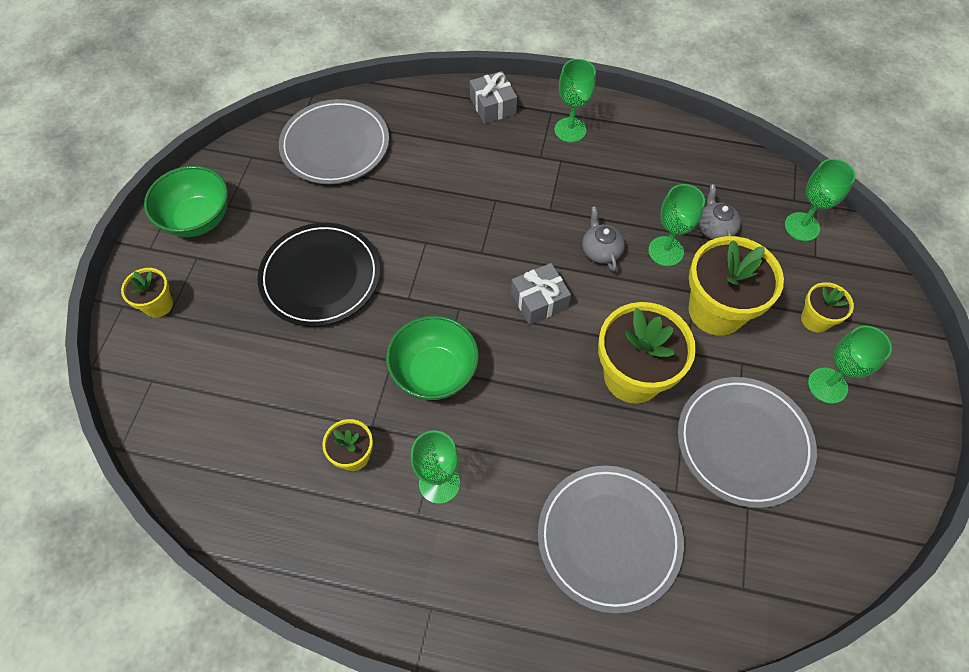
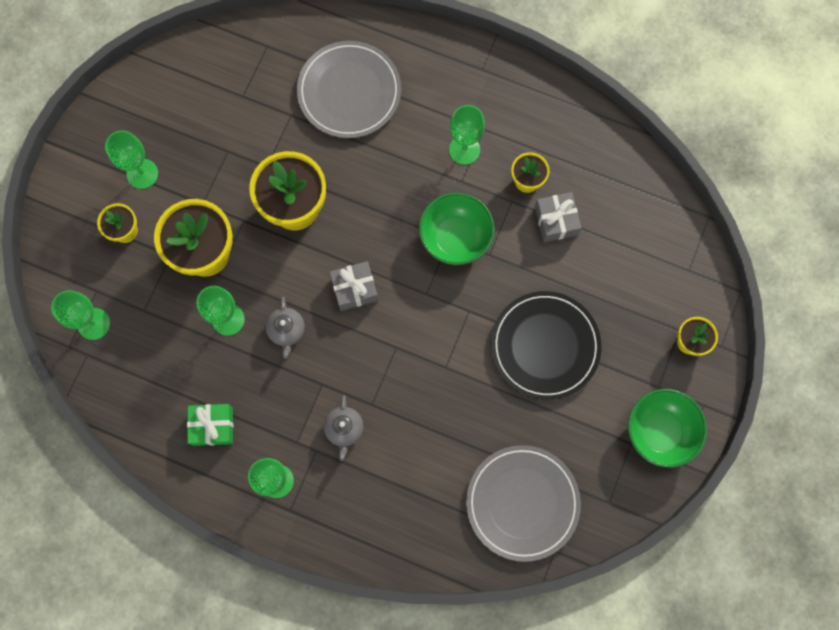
camera: 170 degrees left, 15 degrees up
(493, 106) = (350, 529): grey gift -> grey gift (556, 221)
(645, 161) = (213, 426): none -> green gift
(715, 228) = (174, 336): grey teapot -> grey teapot (344, 429)
(743, 443) = (227, 141): grey plate -> none

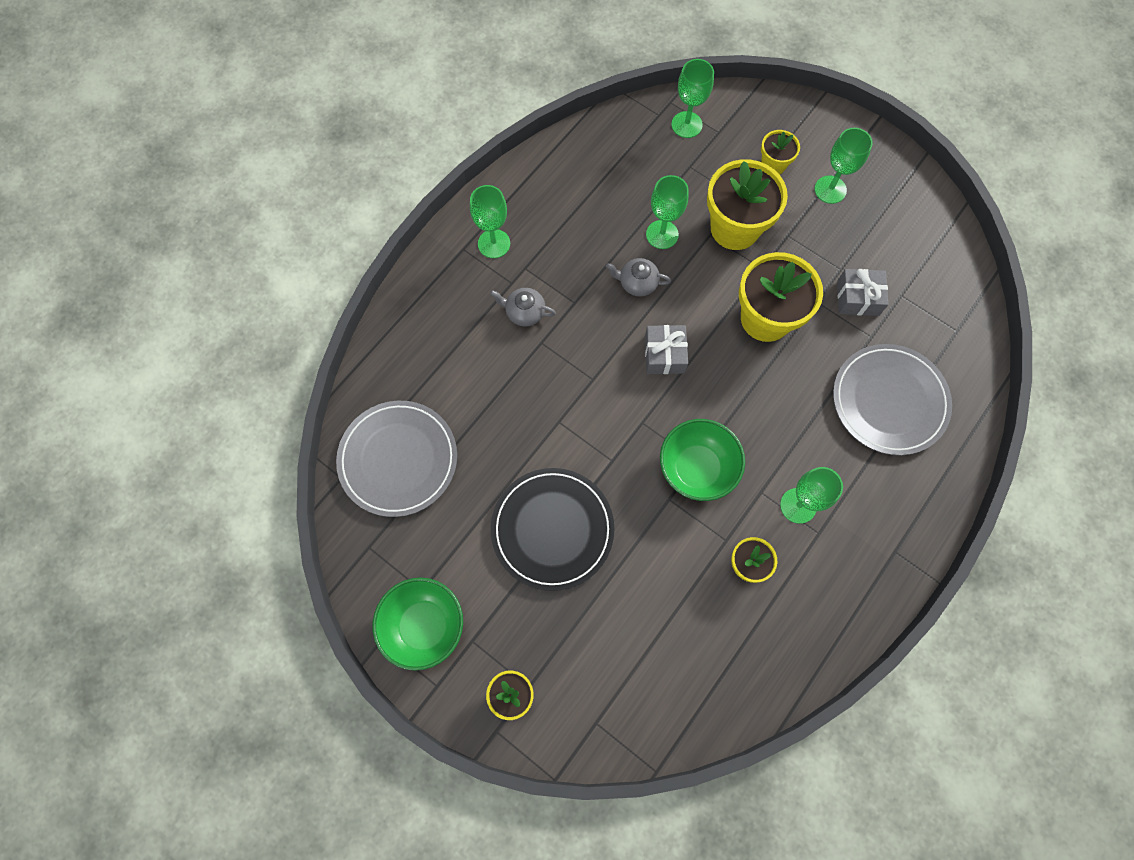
camera: 105 degrees right, 5 degrees down
(213, 426) = (562, 201): green gift -> none
(556, 221) = (692, 584): grey gift -> grey gift (858, 298)

